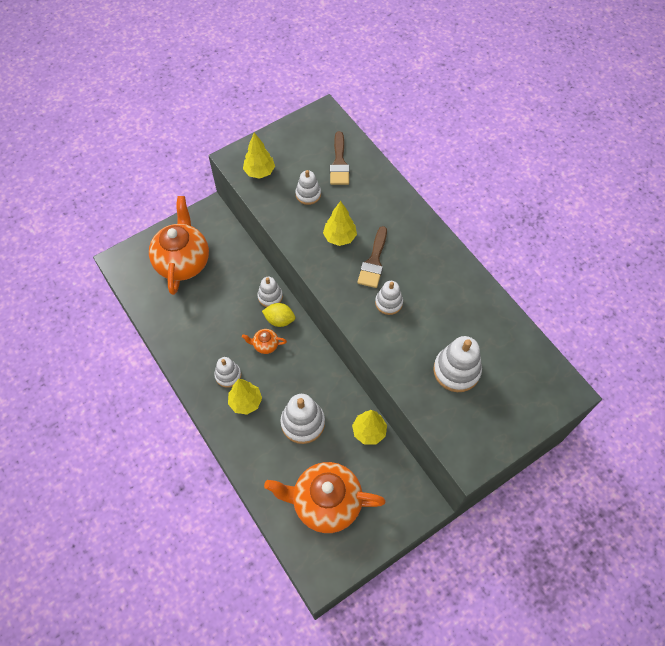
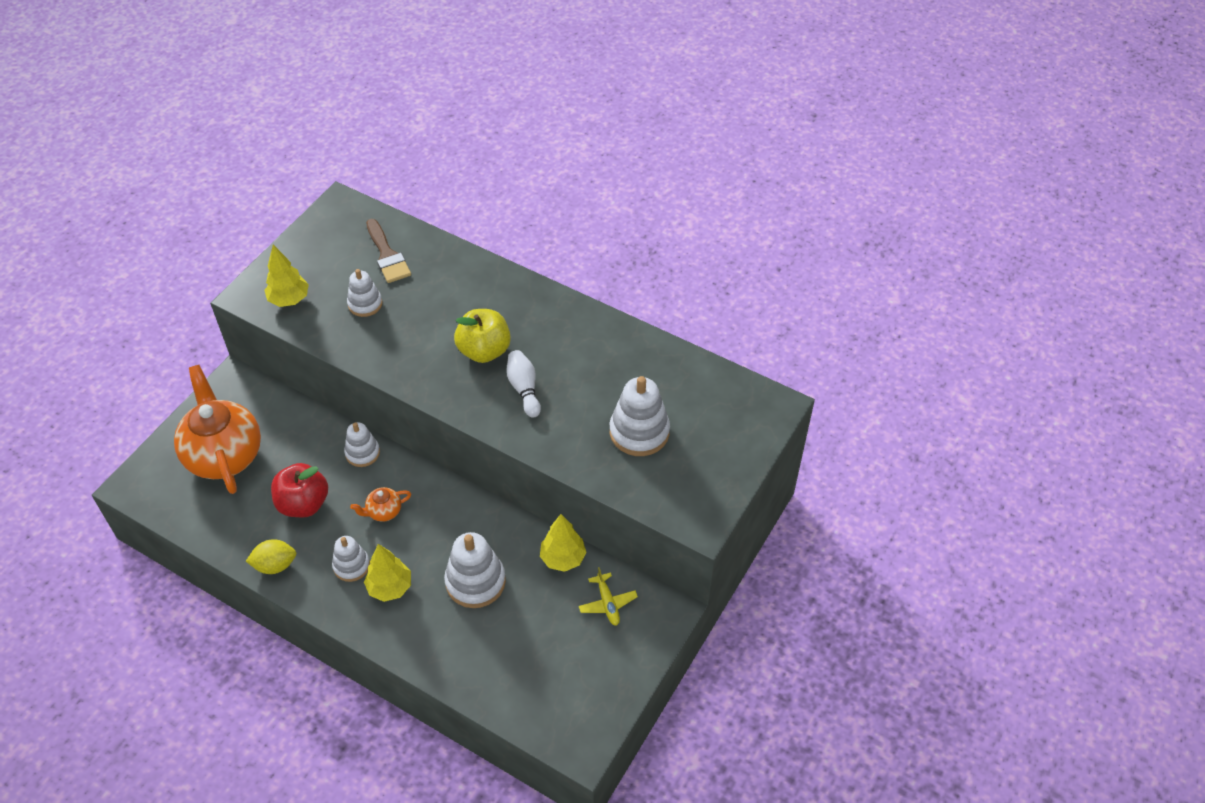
camera: 25 degrees left, 10 degrees down
(217, 317) = (303, 503): none -> red apple
(279, 320) = (388, 475): yellow lemon -> yellow lemon (275, 565)
(325, 502) = (547, 660): orange teapot -> none
(339, 237) = (429, 338): yellow tree -> none
(374, 262) = (484, 350): brown brush -> yellow apple
(385, 479) = (607, 603): none -> yellow plane
(388, 303) = (524, 389): white stacking toy -> white bowling pin

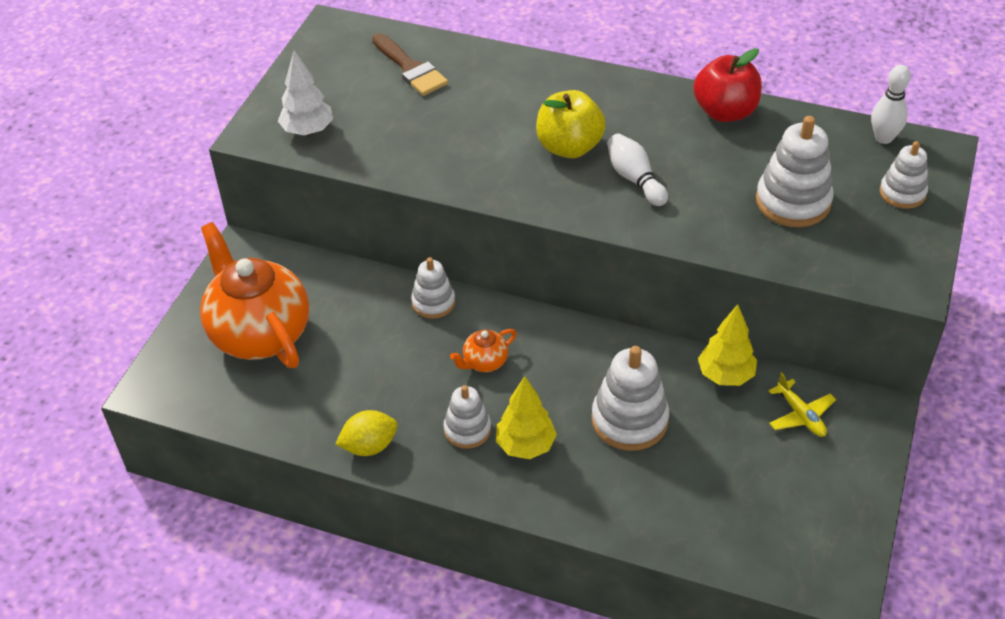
camera: 10 degrees left, 5 degrees down
(289, 299) = (308, 131): yellow tree -> white tree
(303, 503) = (380, 370): red apple -> red apple (725, 112)
(365, 304) = (403, 121): white stacking toy -> white stacking toy (902, 193)
(736, 387) = (883, 138): none -> white bowling pin

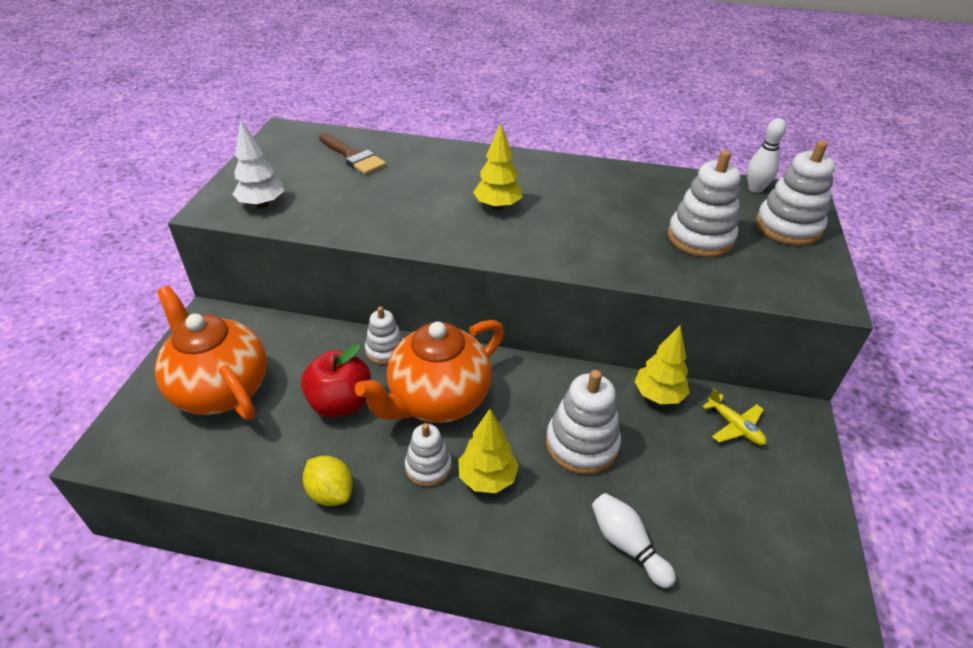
camera: 10 degrees left, 5 degrees down
(369, 446) = (331, 492): yellow lemon -> yellow lemon turned 75 degrees clockwise
(484, 362) = (438, 400): orange teapot -> orange teapot, size x2.39
(569, 147) = (497, 206): yellow apple -> yellow tree
(635, 179) = (559, 227): white bowling pin -> white bowling pin (627, 545)
(725, 112) = (621, 176): red apple -> red apple (340, 403)
(902, 193) = (788, 227): white stacking toy -> white stacking toy, size x1.62

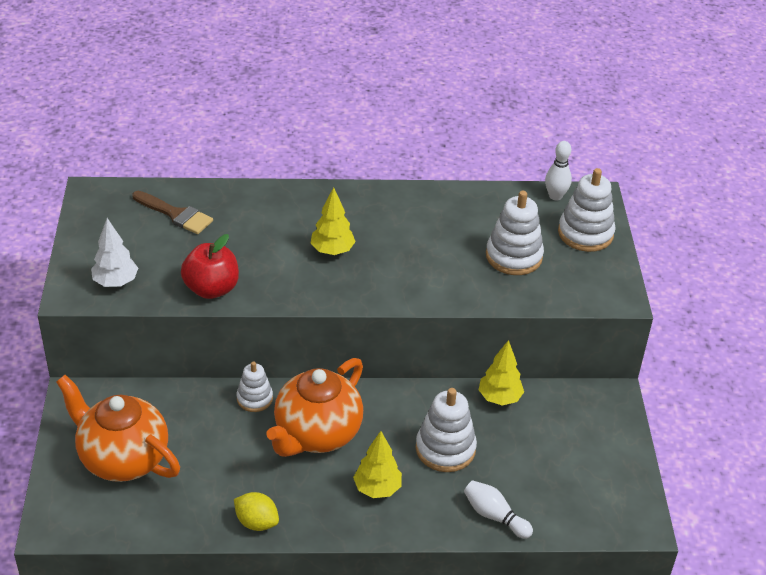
camera: 15 degrees left, 0 degrees up
(340, 403) = (234, 451): red apple -> red apple (211, 289)
(428, 467) = (327, 489): white stacking toy -> none
(735, 426) = (564, 413): yellow plane -> none

